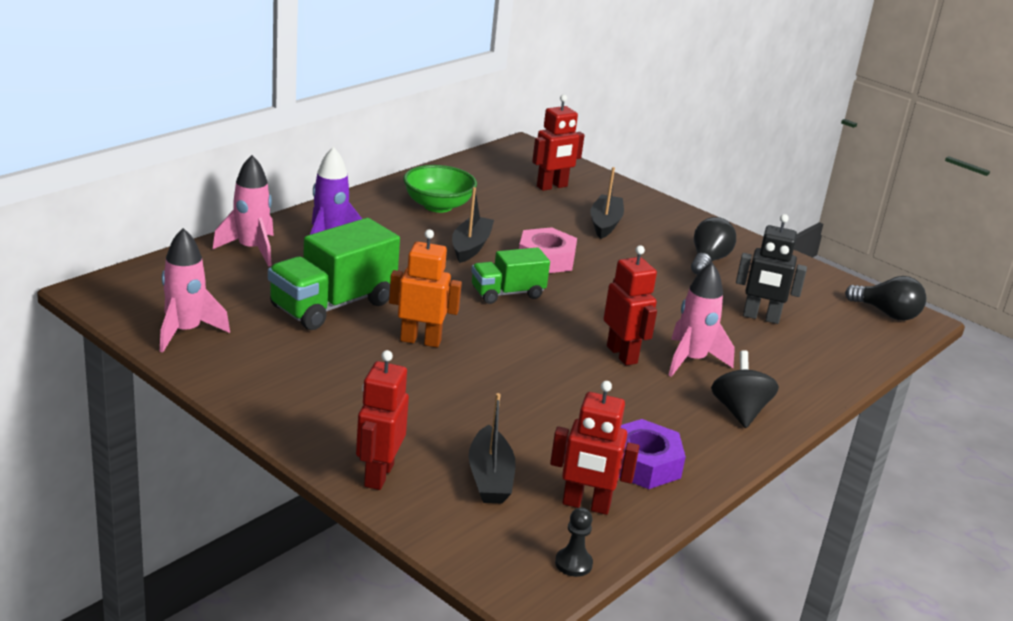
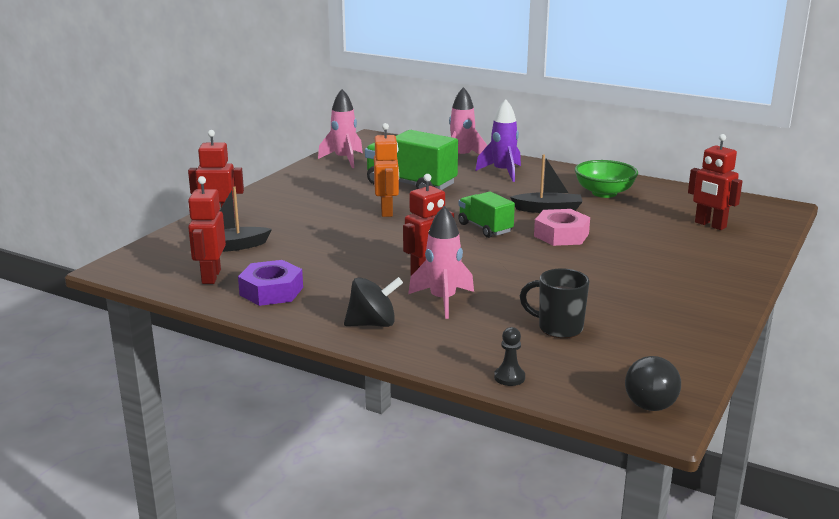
camera: 80 degrees right, 5 degrees down
(573, 563) = (145, 278): black pawn -> black pawn (509, 377)
(605, 224) = (665, 250): black boat -> none
(708, 260) = (652, 298): black light bulb -> none
(761, 317) = (558, 328): black robot -> black mug

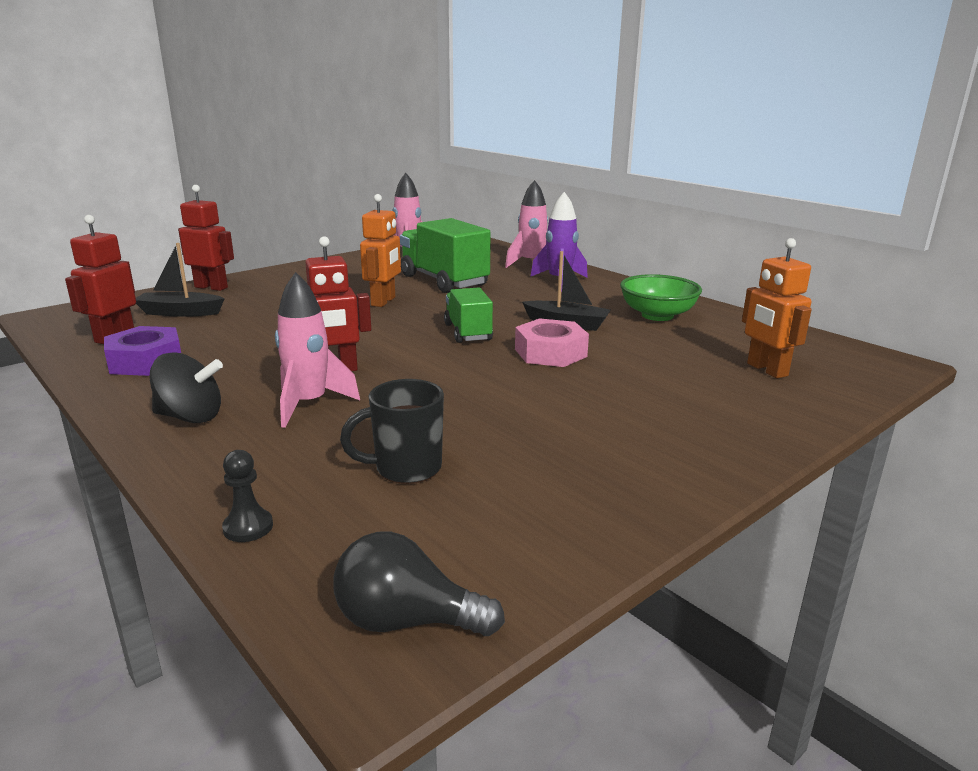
camera: 20 degrees right, 0 degrees up
(558, 328) = (406, 468): black mug -> black mug turned 60 degrees counterclockwise
(651, 399) = (407, 621): black light bulb -> black light bulb turned 60 degrees clockwise
(710, 225) = (766, 370): red robot -> orange robot

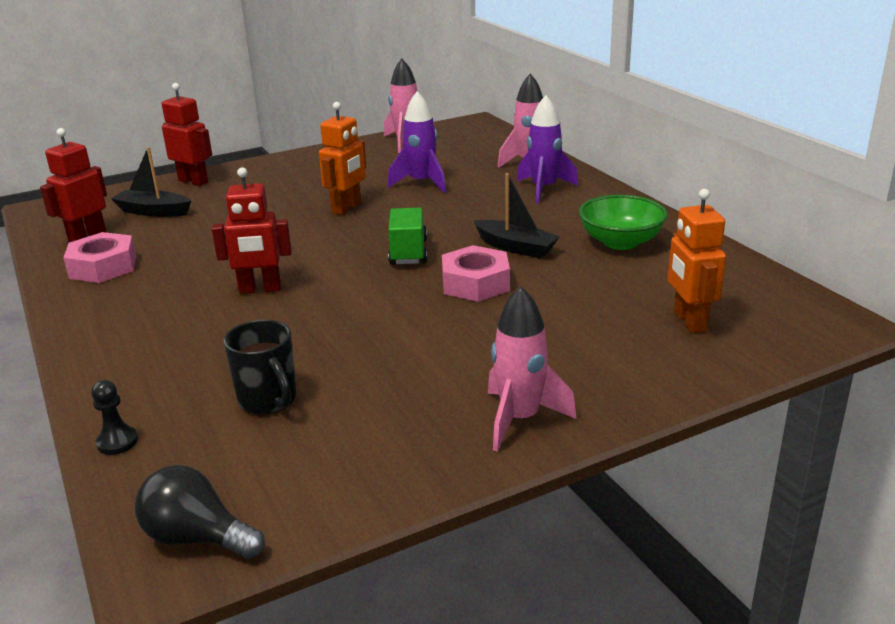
camera: 15 degrees right, 5 degrees up
(145, 361) = (103, 267): purple nut -> pink nut
(190, 417) = (116, 330): black spinning top -> none
(309, 404) = (219, 325): pink rocket -> pink rocket (520, 419)
(406, 468) = (268, 400): black mug -> black mug turned 120 degrees counterclockwise
(444, 281) = (421, 183): green truck -> purple rocket

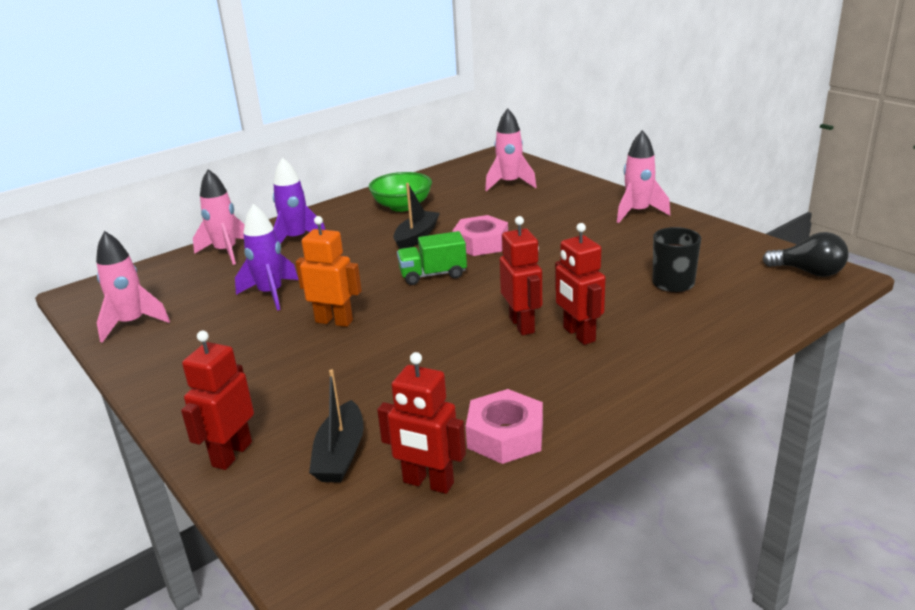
camera: 100 degrees left, 0 degrees up
(117, 442) = (761, 323): black pawn -> none
(197, 538) = (809, 272): black light bulb -> black light bulb turned 75 degrees counterclockwise
(213, 317) = (578, 335): none -> red robot
(689, 321) = (509, 184): orange robot -> pink rocket

